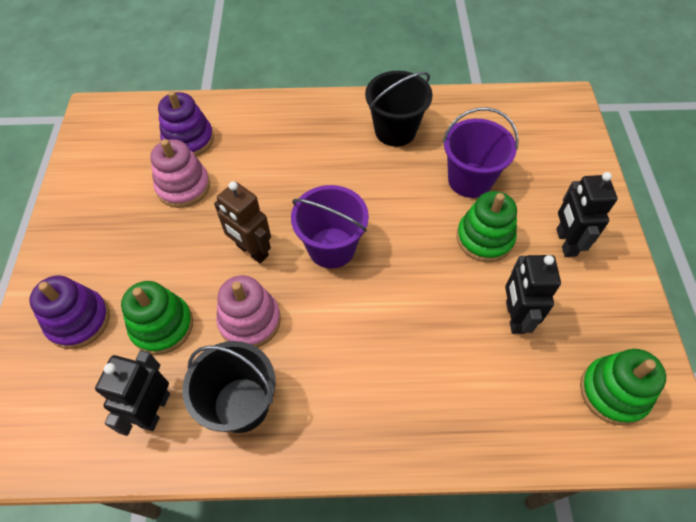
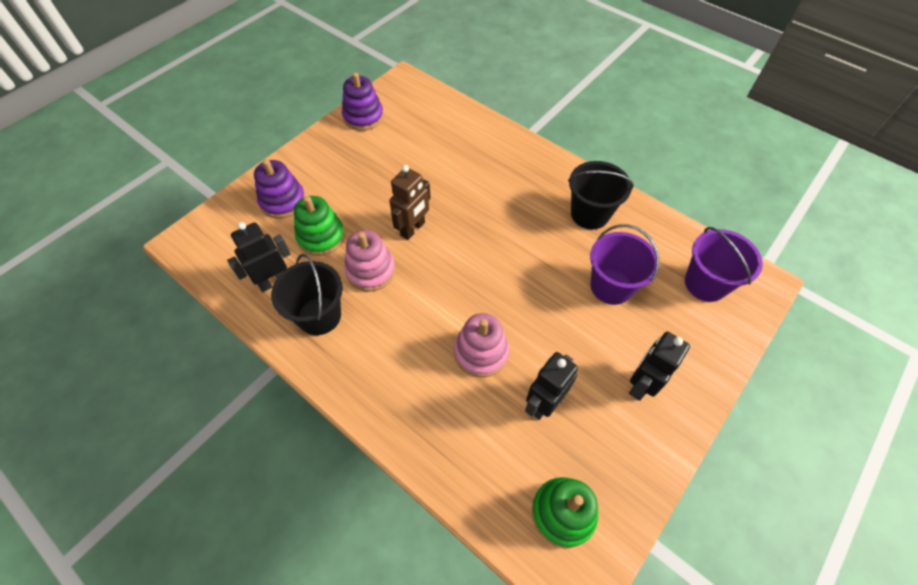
camera: 40 degrees right, 0 degrees up
(183, 187) = (411, 160): pink stacking toy -> pink stacking toy (481, 352)
(188, 140) = (442, 132): purple stacking toy -> purple stacking toy (363, 117)
(252, 251) = (413, 229): brown robot -> brown robot turned 135 degrees counterclockwise
(331, 248) = (464, 263): purple bucket -> purple bucket (705, 283)
(484, 238) = (578, 334): green stacking toy -> none

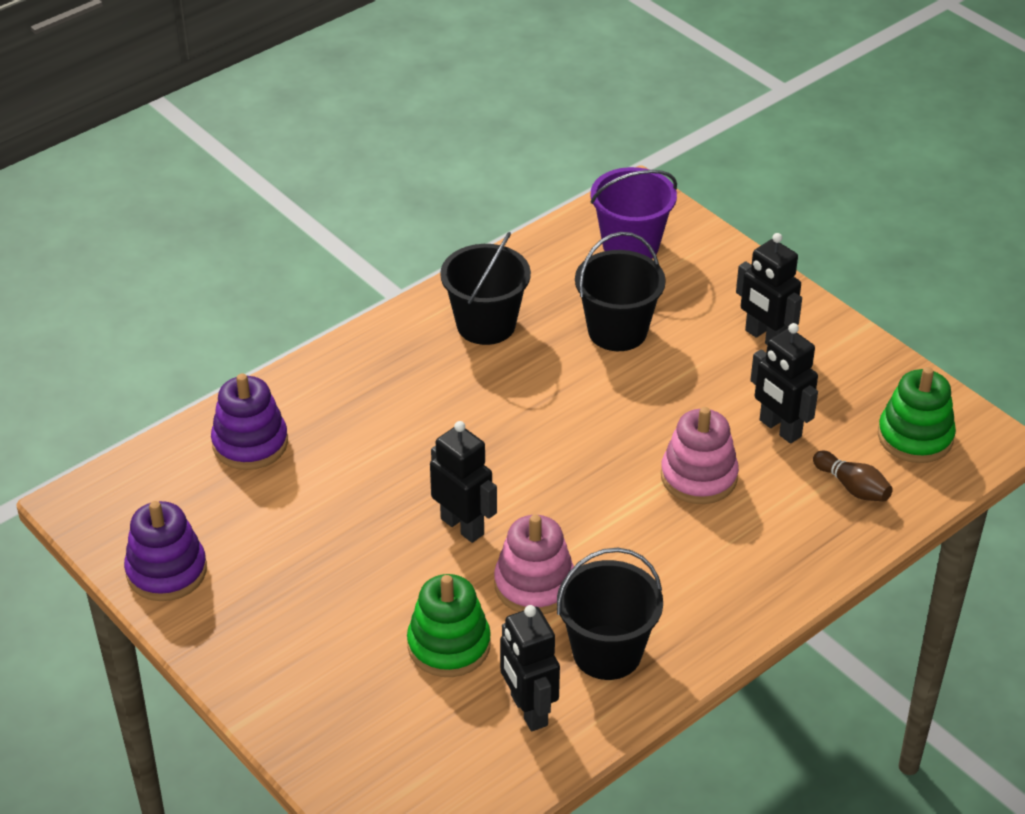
camera: 80 degrees left, 15 degrees down
(283, 201) = (351, 698): purple stacking toy -> purple stacking toy (250, 443)
(413, 229) = (462, 526): brown robot -> black robot
(493, 462) = (852, 487): none -> brown bowling pin
(611, 286) = (617, 331): purple bucket -> black bucket

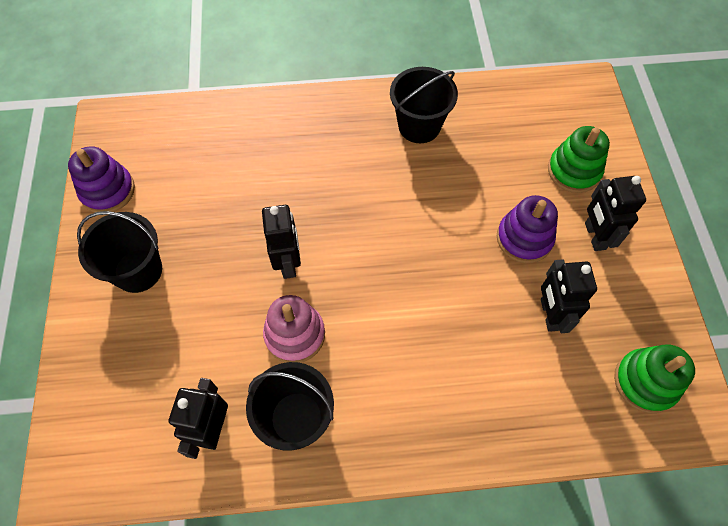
camera: 35 degrees right, 20 degrees up
(250, 443) = (221, 132): purple stacking toy -> purple stacking toy (524, 238)
(449, 645) = (209, 345): green stacking toy -> green stacking toy (573, 171)
(617, 331) = (497, 176): black bucket -> black bucket (138, 271)
(630, 245) = (556, 117): purple bucket -> none
(699, 477) = (464, 319): pink stacking toy -> none
(852, 487) = (566, 395): brown bowling pin -> none

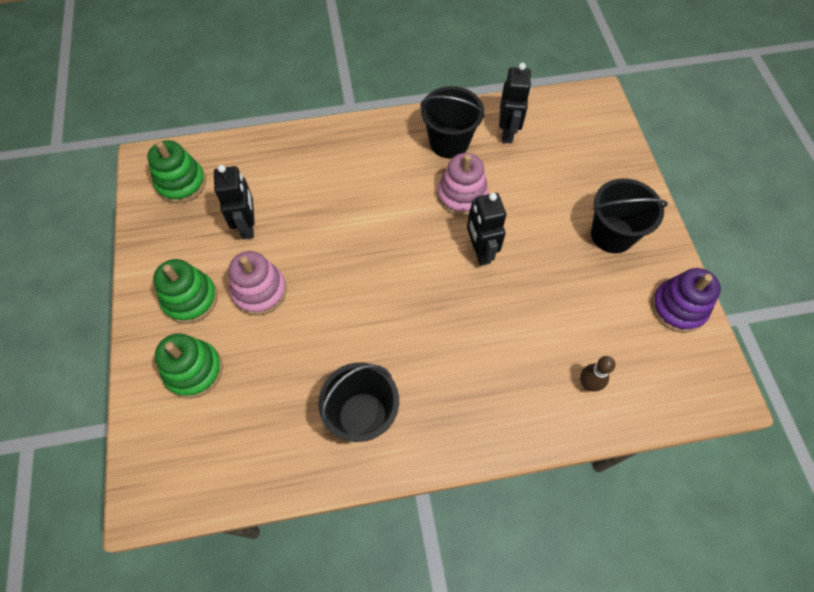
camera: 175 degrees right, 0 degrees up
(220, 135) = (588, 384): none -> brown bowling pin
(524, 238) = (259, 291): purple stacking toy -> pink stacking toy
(594, 236) = (190, 299): black robot -> green stacking toy

